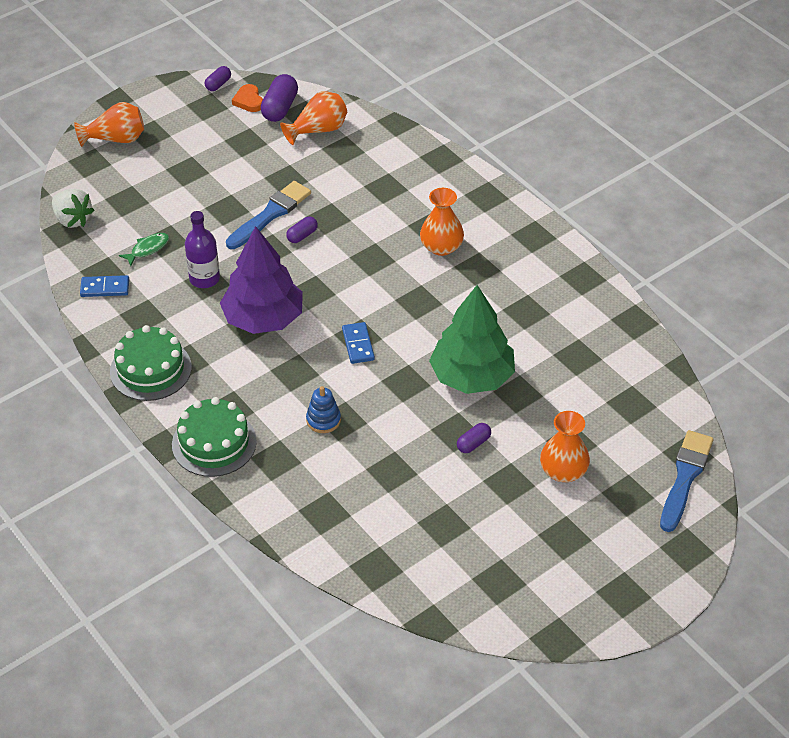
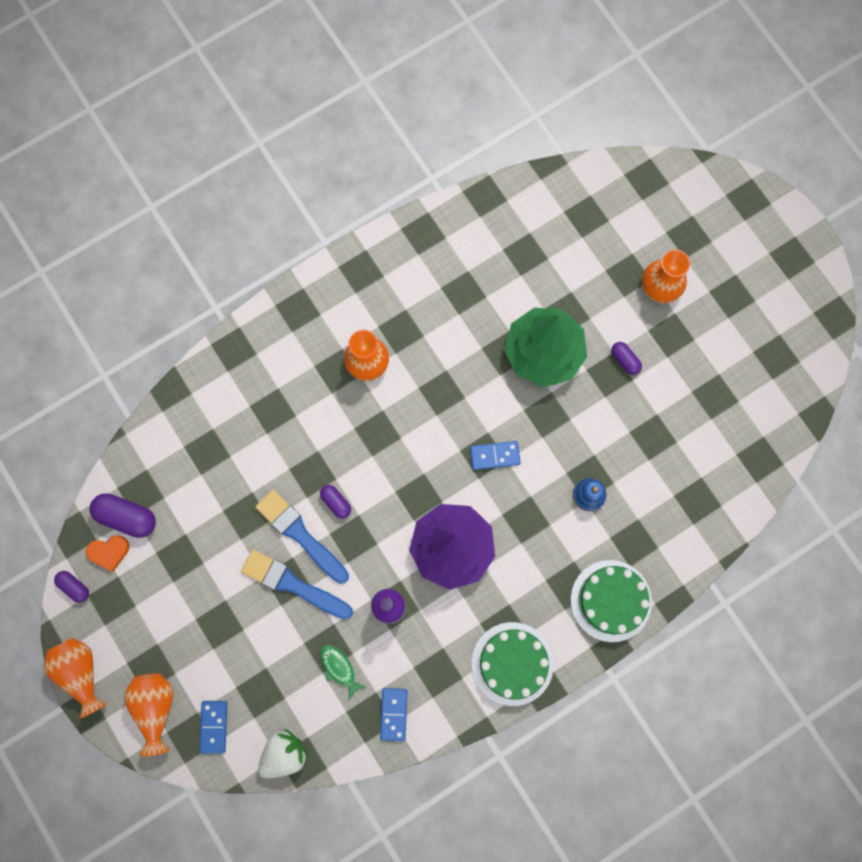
camera: 85 degrees left, 30 degrees up
(98, 175) = (214, 726): none -> blue domino
(318, 130) = (171, 476): orange vase -> orange vase (81, 672)
(685, 477) = (672, 186): blue brush -> blue brush (293, 584)

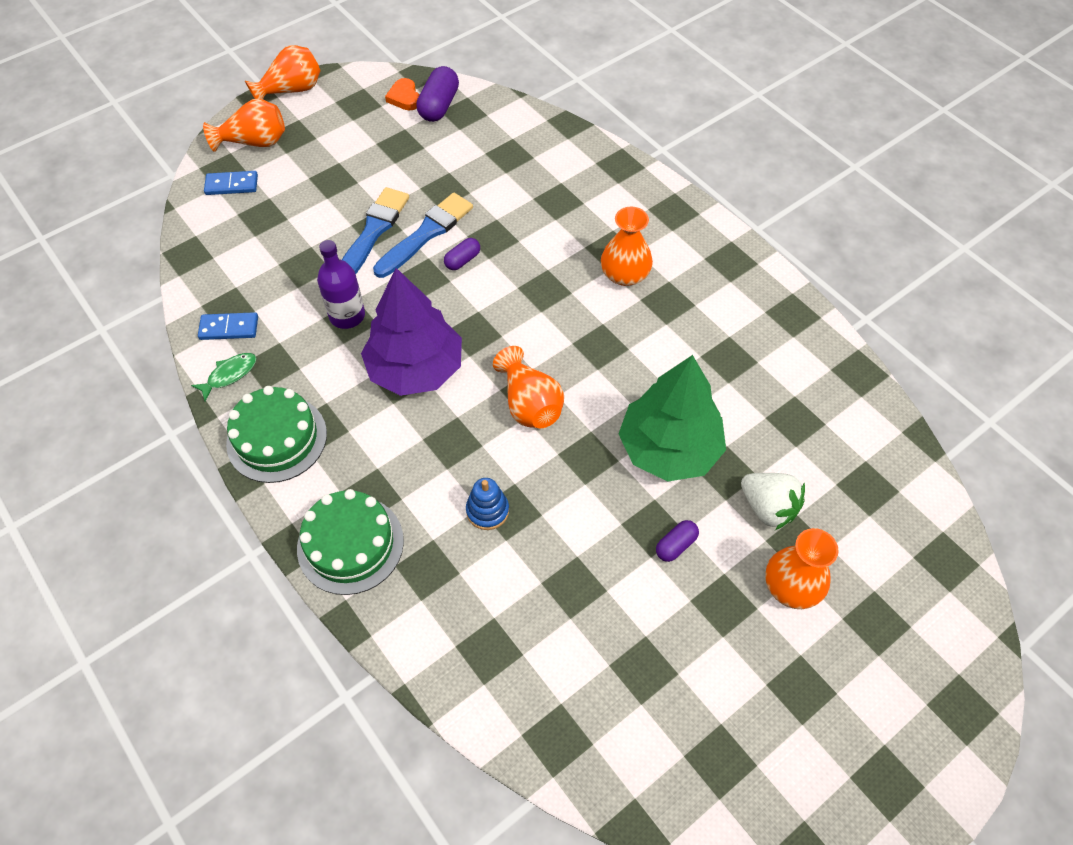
camera: 85 degrees right, 20 degrees down
(74, 587) = (371, 78): purple capsule -> none
(284, 754) = (198, 240): white strawberry -> white strawberry (768, 508)
(339, 668) = (282, 277): green fish -> green fish (229, 375)
(494, 455) = (529, 404): blue domino -> orange vase

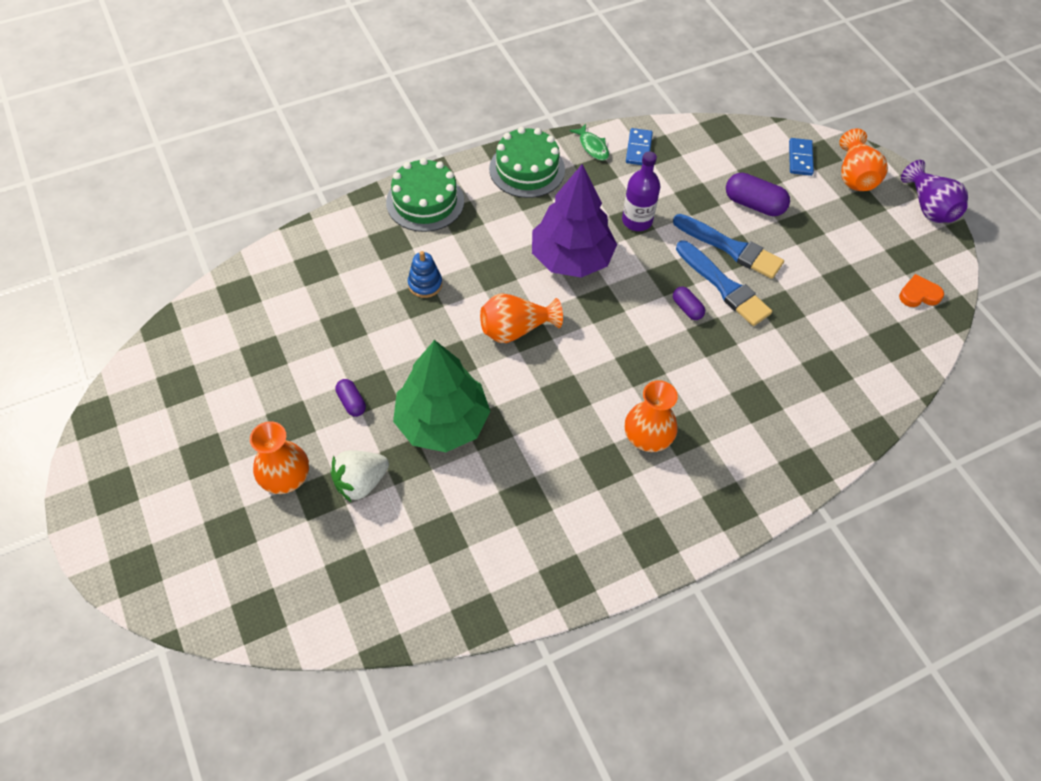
camera: 100 degrees right, 0 degrees up
(291, 91) = (928, 207): orange vase -> purple vase
(439, 106) = (905, 321): purple capsule -> purple capsule (754, 204)

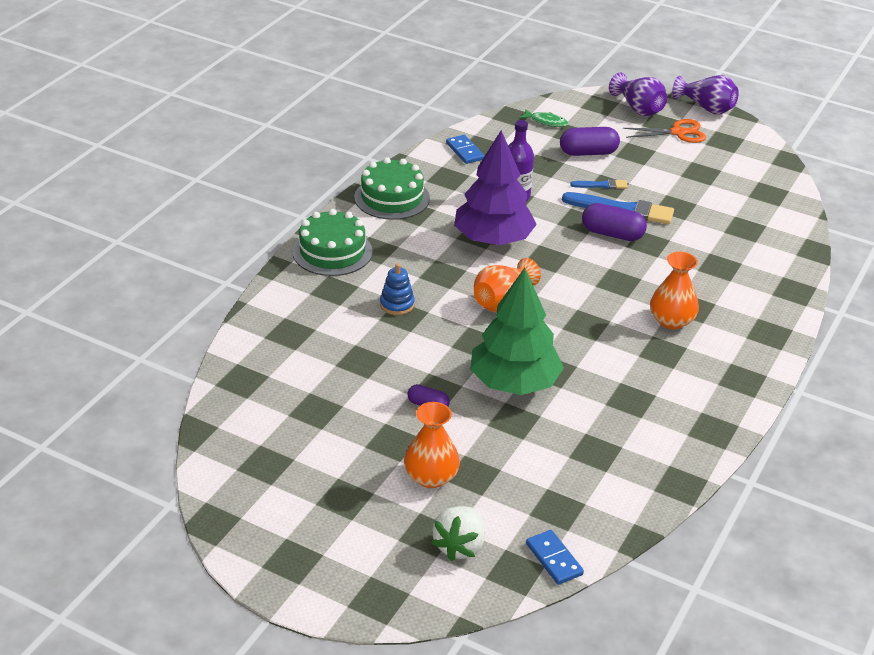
camera: 35 degrees left, 20 degrees down
(361, 482) = (496, 450): white strawberry -> white strawberry (459, 546)
(592, 147) = (427, 163): green fish -> green fish (546, 122)
(687, 308) = (612, 234): purple capsule -> purple capsule, size x1.74
(731, 248) = (601, 185): blue brush -> blue brush, size x0.52
(800, 158) = (589, 112): blue domino -> blue domino (554, 559)
(855, 176) = (638, 109): orange vase -> purple vase
(869, 223) = (678, 132): none -> orange scissors
(919, 294) = (754, 160): orange heart -> none

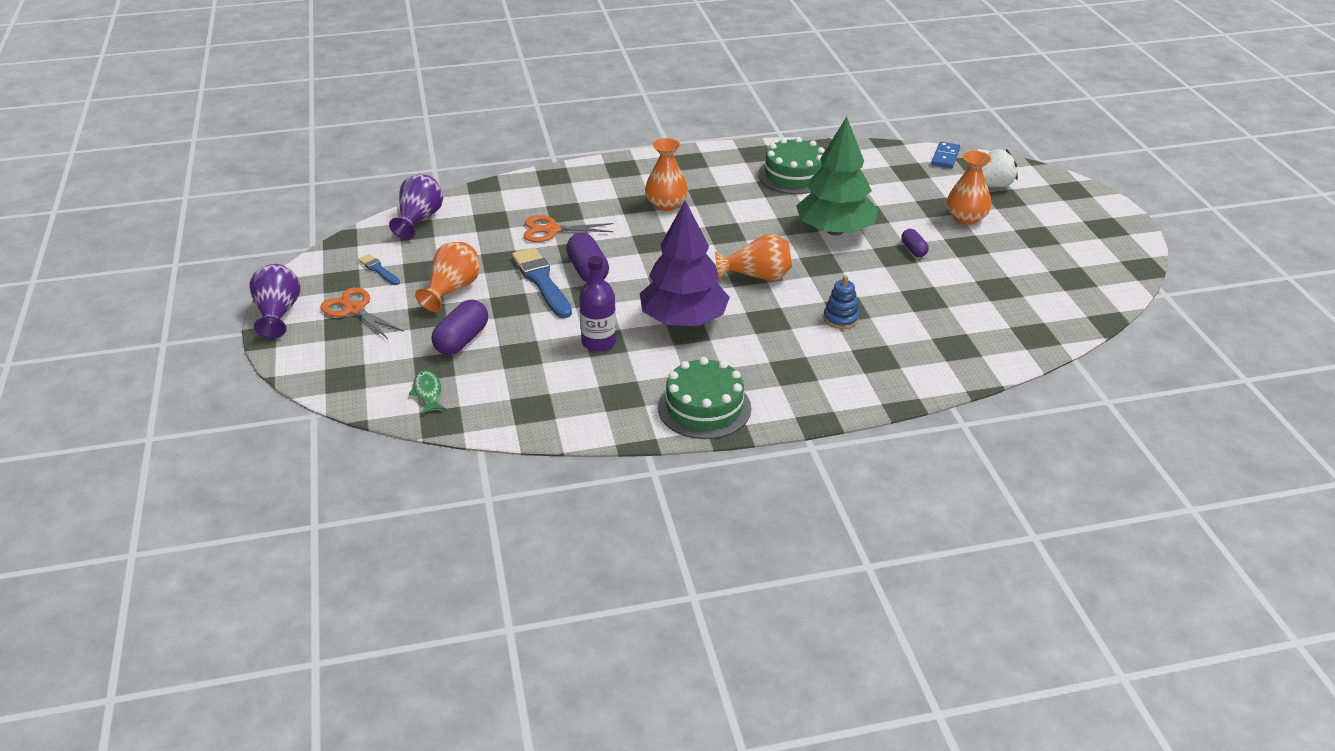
camera: 130 degrees left, 0 degrees up
(332, 252) = (833, 390): green cake -> green cake (794, 175)
(464, 151) = (558, 412): blue domino -> none
(588, 153) = (462, 340): purple capsule -> purple capsule turned 75 degrees clockwise
(601, 185) = (514, 308): blue brush -> blue brush (378, 270)
(638, 109) = (327, 351): purple vase -> purple vase (419, 220)
(657, 173) = (452, 290): none -> orange vase
(695, 247) = (551, 230): none -> orange scissors

